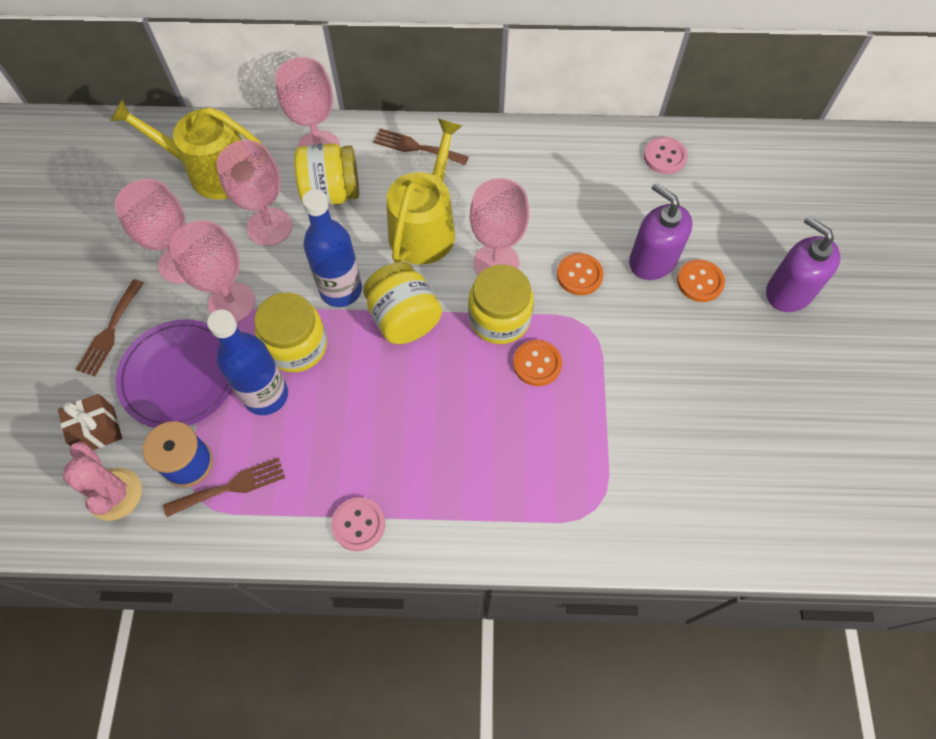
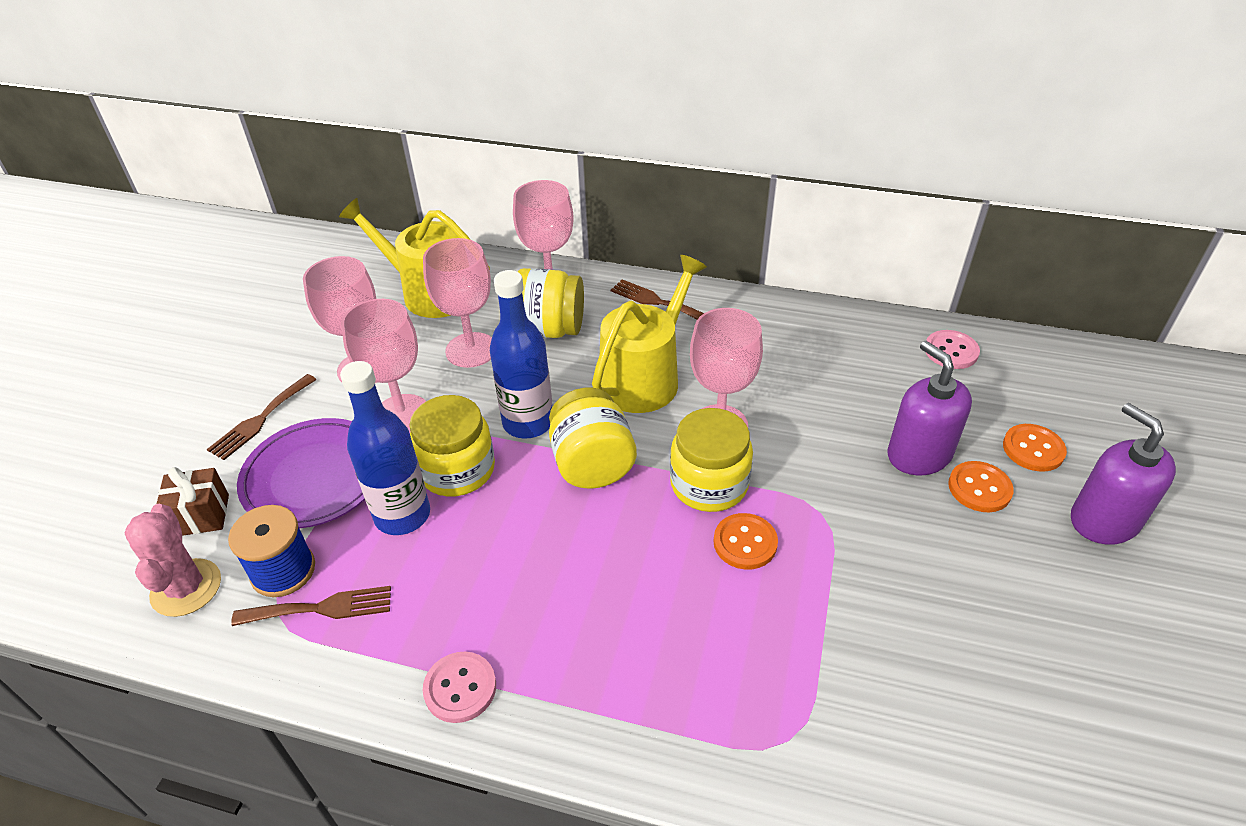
camera: 15 degrees right, 20 degrees down
(579, 275) = (821, 455): orange button -> orange button (1033, 449)

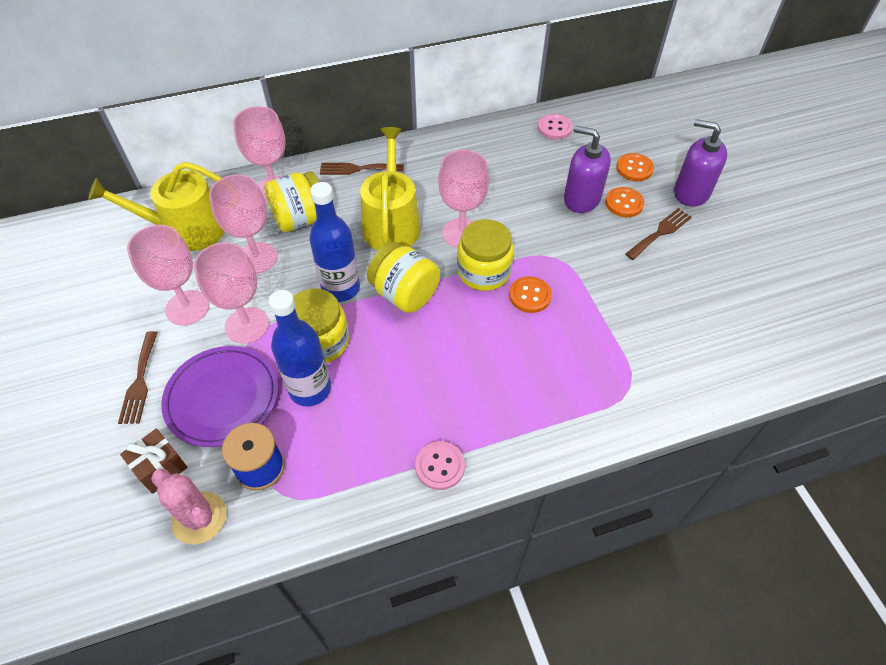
camera: 35 degrees left, 10 degrees up
(321, 608) = (309, 474): brown fork -> brown fork (660, 232)

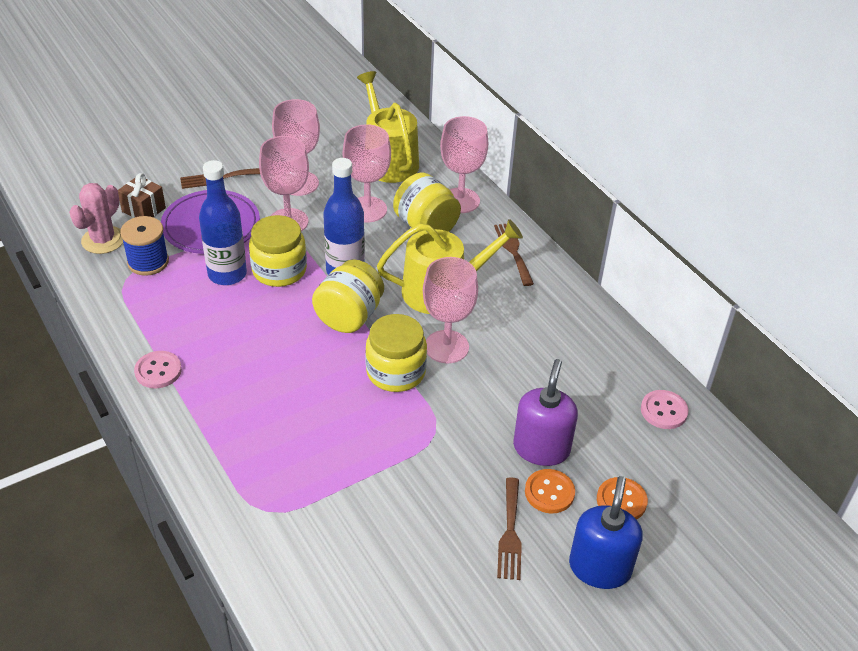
camera: 75 degrees right, 10 degrees down
(530, 296) = (372, 414): orange button -> none
(660, 232) = (510, 533): brown fork -> brown fork turned 60 degrees clockwise
(691, 192) = (599, 567): purple soap dispenser -> blue soap dispenser

